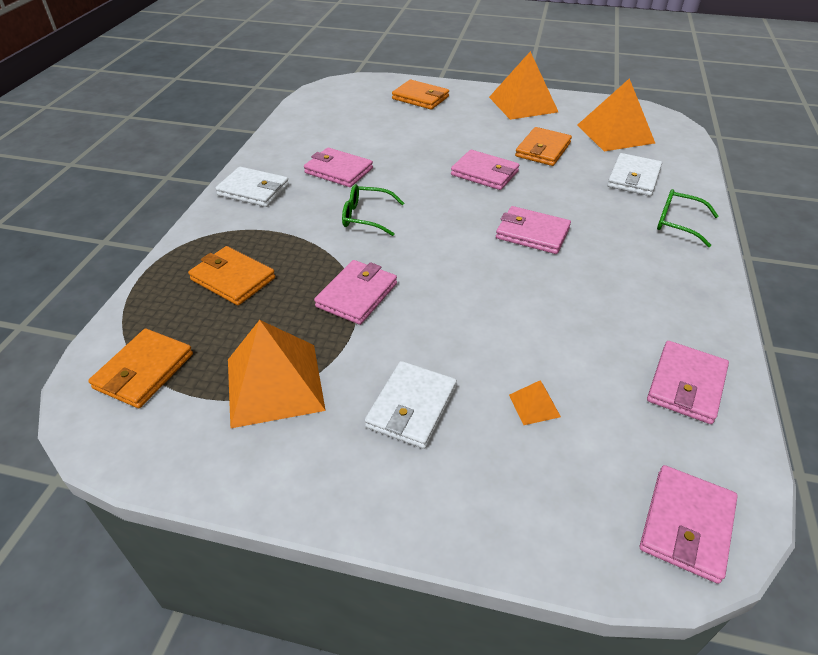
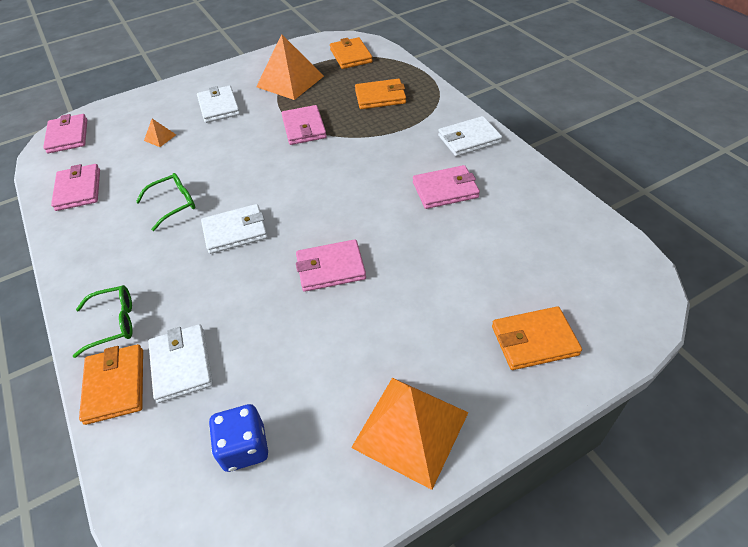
camera: 140 degrees right, 5 degrees up
(366, 217) = (367, 170): green glasses -> green glasses (174, 204)
(532, 233) = (235, 231): pink wallet -> white wallet
(543, 150) = (307, 344): orange wallet -> orange wallet (115, 385)
(615, 134) = (244, 447): orange pyramid -> blue dice

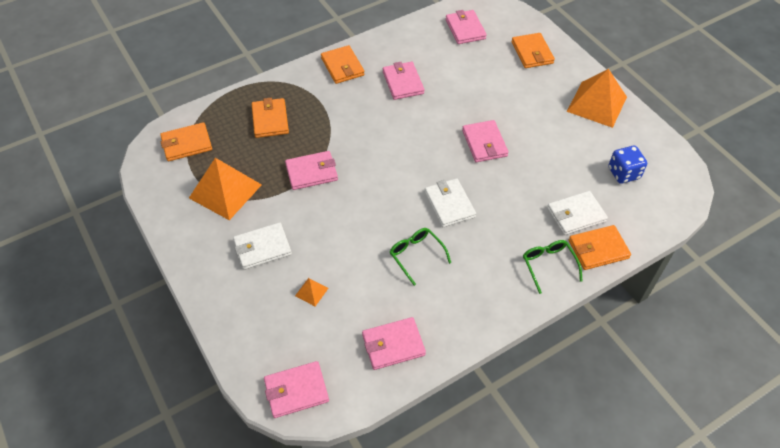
camera: 95 degrees left, 5 degrees up
(469, 139) = (342, 67): white wallet -> orange wallet
(574, 255) = (465, 29): none -> pink wallet

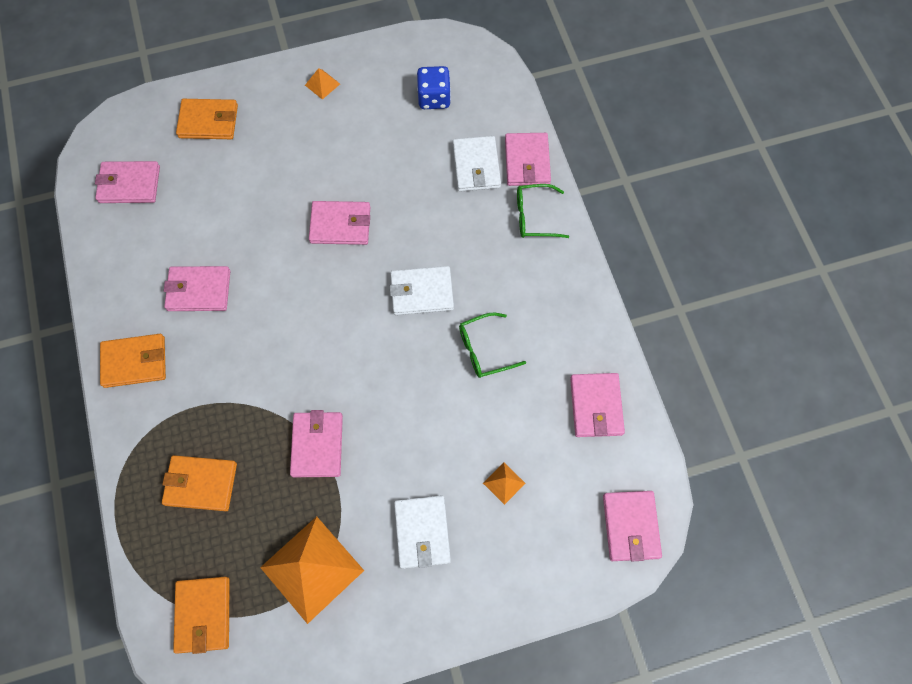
camera: 75 degrees left, 15 degrees up
(596, 104) = (322, 84): orange pyramid -> orange pyramid, size x0.43
(598, 249) = (527, 161): orange wallet -> pink wallet

